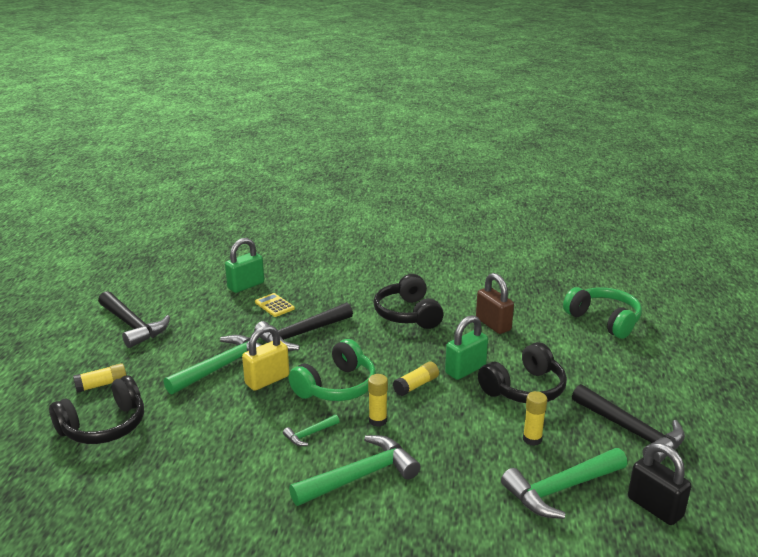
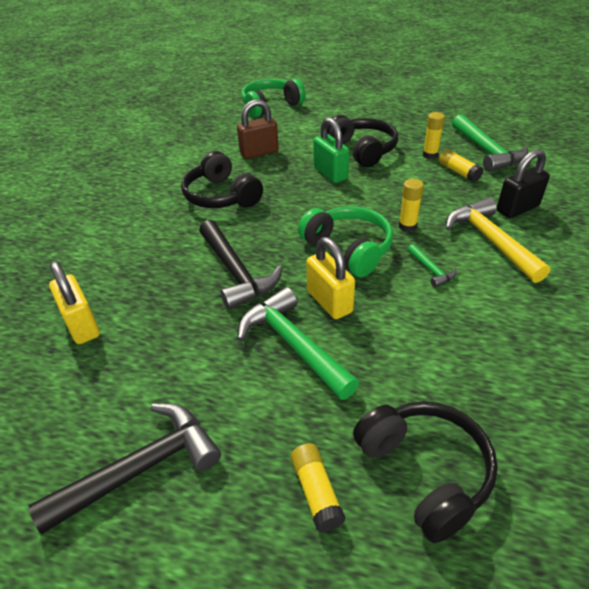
camera: 80 degrees left, 15 degrees up
(246, 285) = (82, 325): green padlock -> yellow padlock
(274, 305) = (155, 295): yellow calculator -> none
(360, 476) = (490, 240): green hammer -> yellow hammer
(408, 314) = (221, 196): black headphones -> black headphones turned 60 degrees clockwise
(416, 385) = (352, 201): yellow glue stick -> yellow glue stick (458, 172)
(632, 432) = (418, 118): black hammer -> none
(655, 507) = (497, 123): black padlock -> black padlock (517, 209)

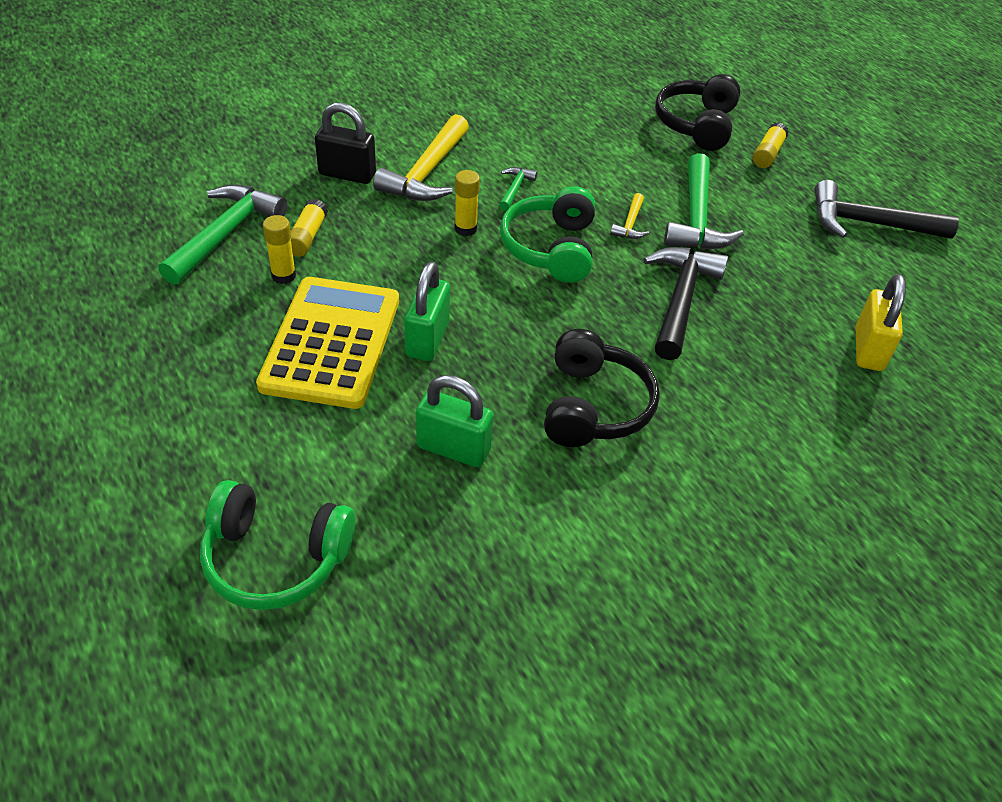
camera: 140 degrees left, 5 degrees up
(259, 152) = (453, 448): brown padlock -> green padlock
(329, 301) = (630, 224): yellow padlock -> yellow hammer
(363, 150) = (331, 342): black headphones -> yellow calculator

